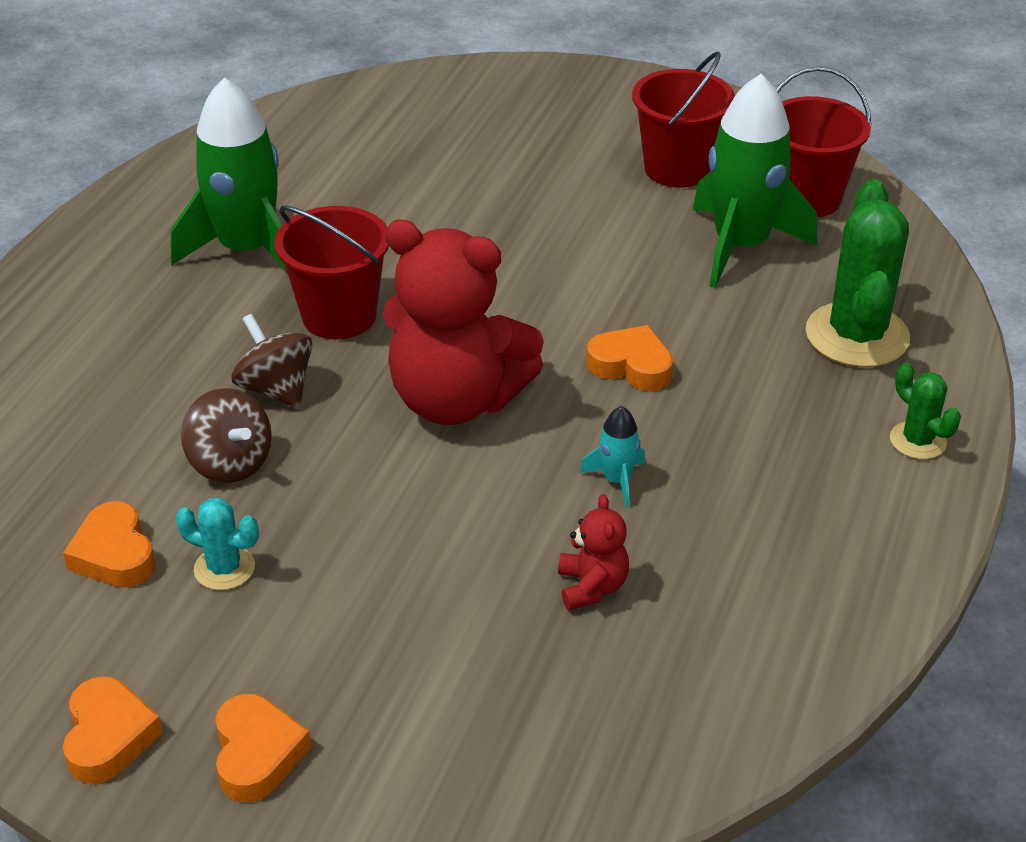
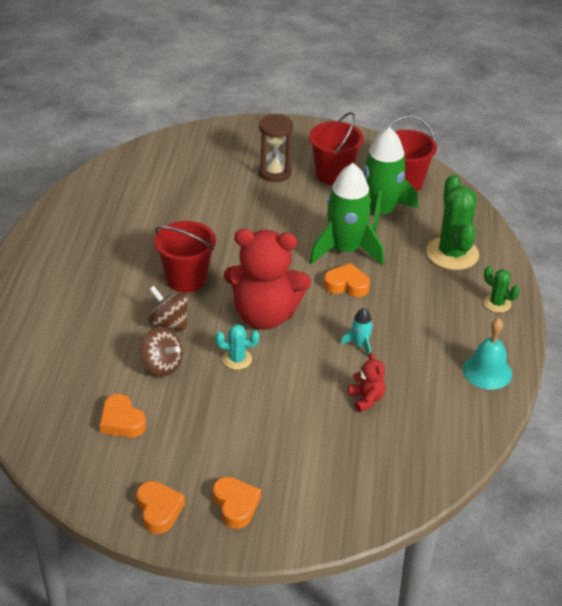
camera: 15 degrees left, 0 degrees up
(224, 568) = (181, 419): turquoise cactus -> turquoise cactus (237, 359)
(247, 250) = (121, 249): green rocket -> green rocket (345, 250)
(571, 153) = (274, 172): none -> brown hourglass
(855, 570) = (487, 371): none -> turquoise bell

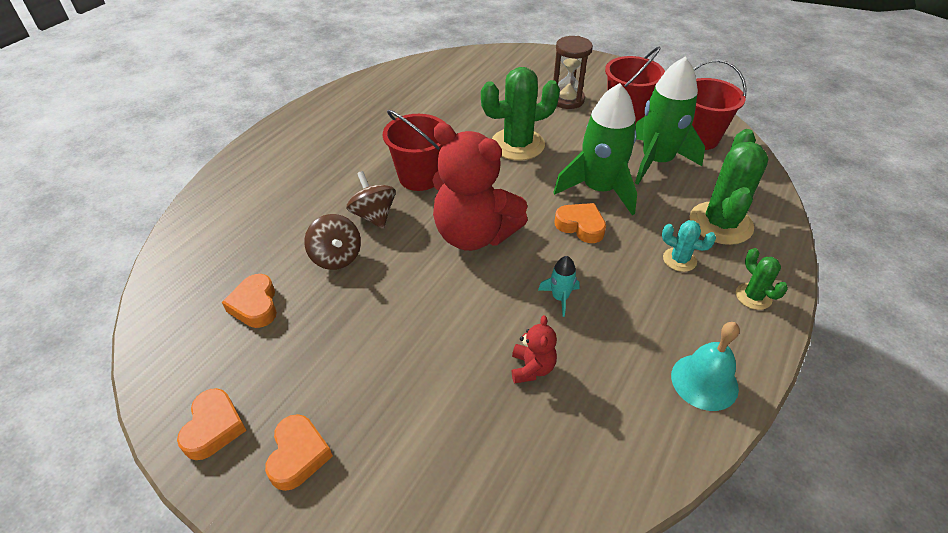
camera: 25 degrees right, 5 degrees up
(237, 359) = (415, 274): turquoise cactus -> turquoise cactus (679, 260)
(254, 227) = (517, 144): none -> green cactus

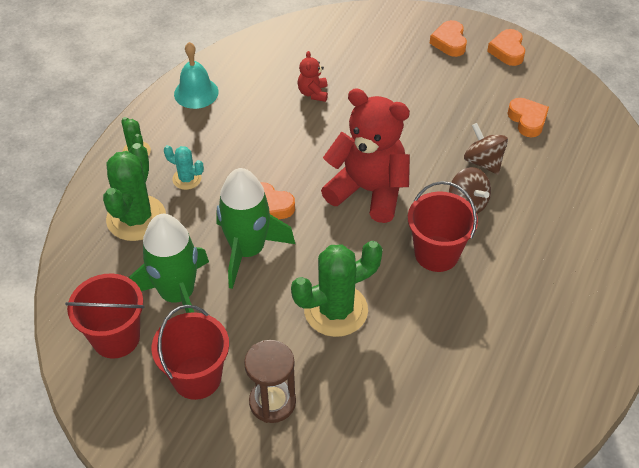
camera: 175 degrees right, 5 degrees up
(560, 298) = (292, 141): turquoise rocket -> none

